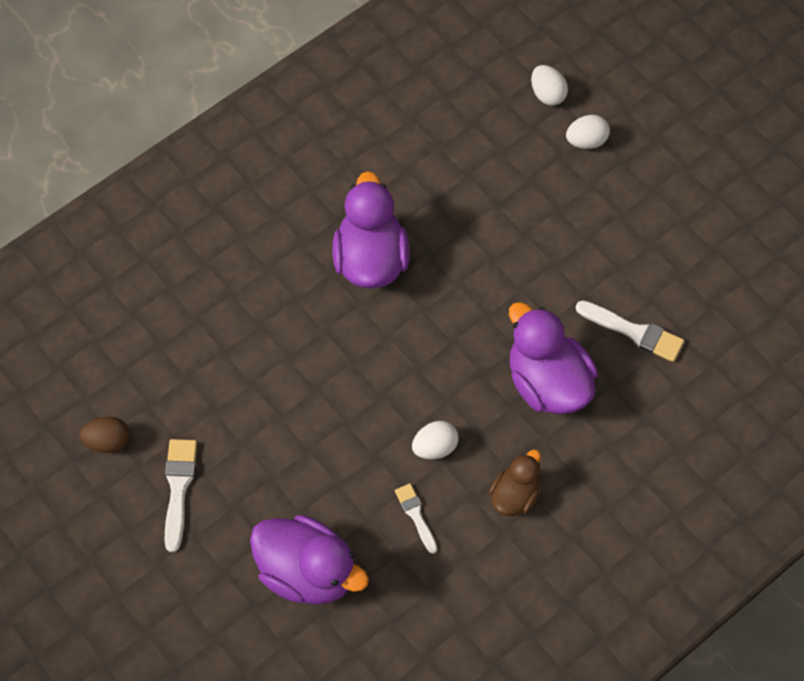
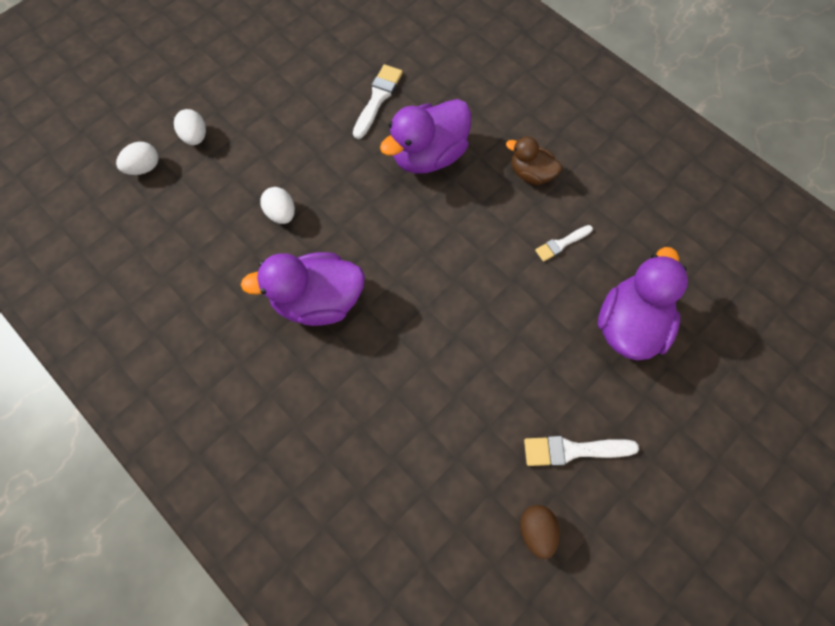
camera: 95 degrees left, 5 degrees up
(435, 447) = (498, 234): white egg -> white egg (281, 213)

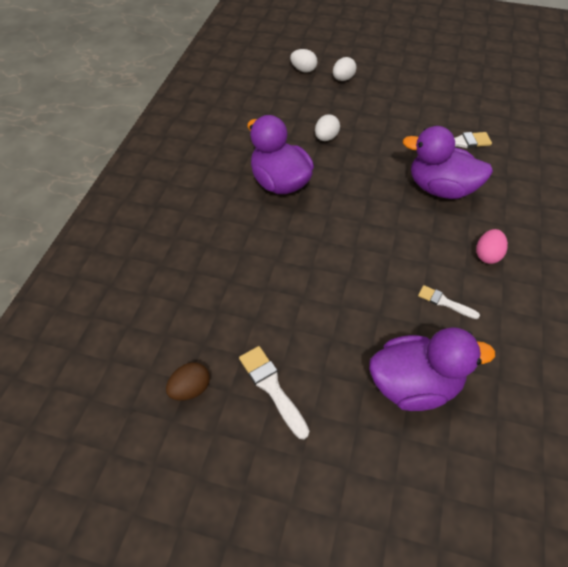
camera: 60 degrees right, 15 degrees down
(531, 173) = (487, 255): brown duck -> pink egg

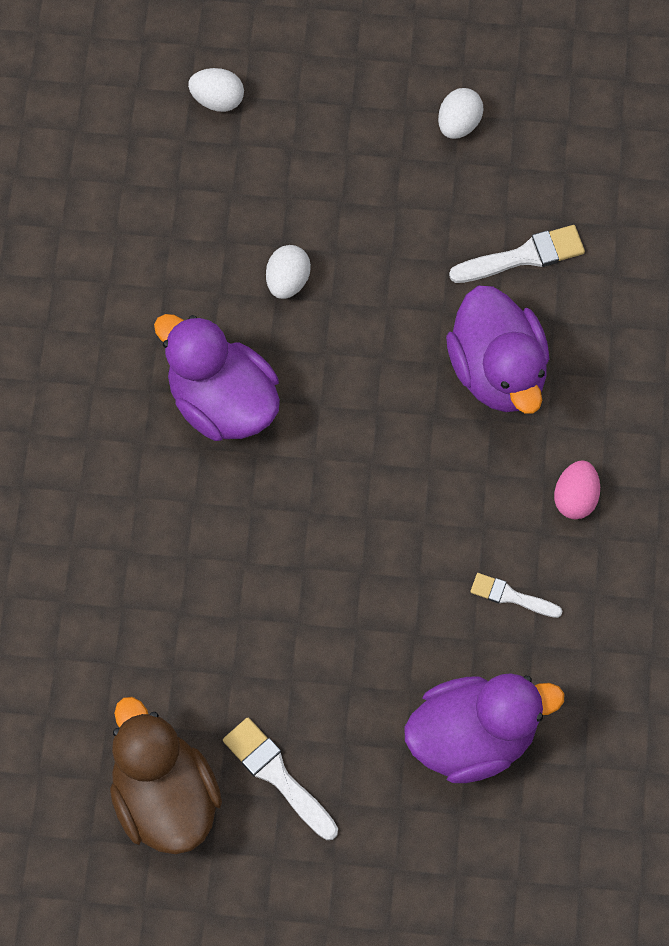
camera: 10 degrees left, 15 degrees up
(190, 389) = (165, 797): brown egg -> brown duck
(343, 79) = (299, 114): white egg -> white egg (459, 124)
(440, 188) = (498, 370): purple duck -> purple duck turned 120 degrees counterclockwise

